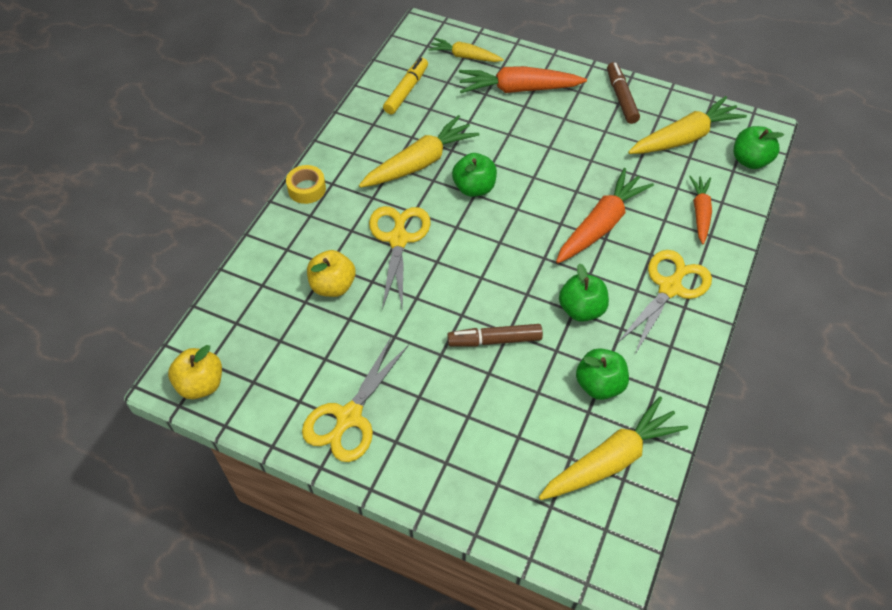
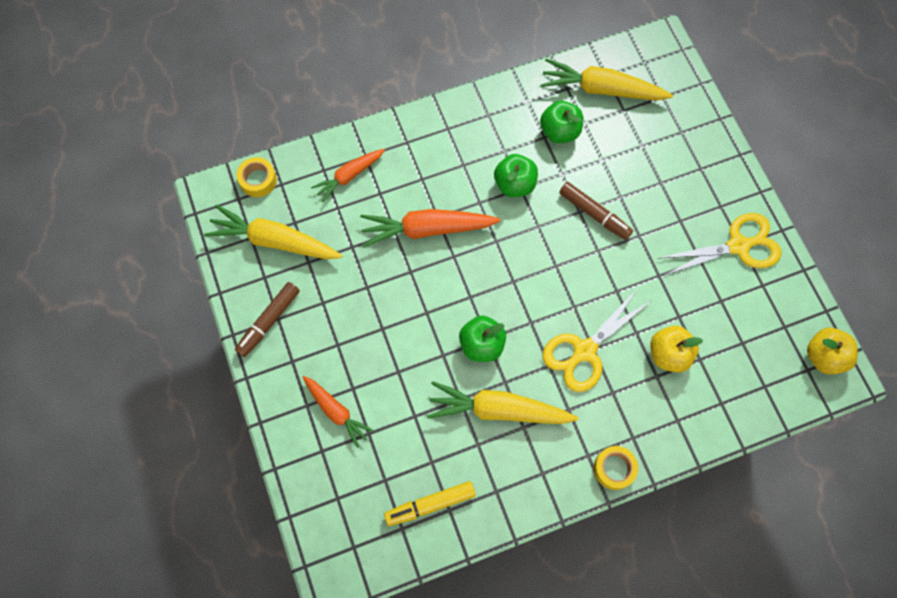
camera: 135 degrees left, 15 degrees up
(465, 56) = (336, 497): yellow carrot -> none
(518, 89) = (336, 411): orange carrot -> orange carrot, size x0.62
(669, 288) = (440, 147): yellow scissors -> none
(750, 160) = (258, 180): green apple -> yellow tape

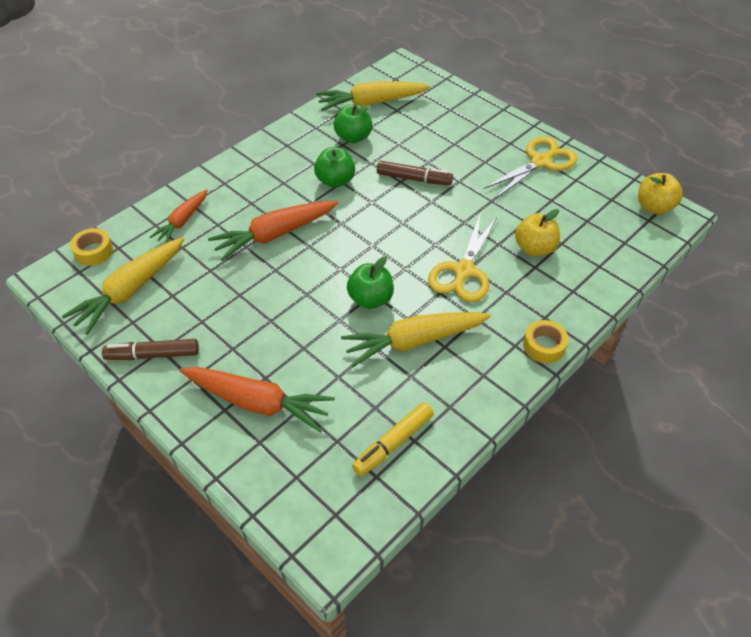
camera: 25 degrees left, 20 degrees down
(269, 321) = (153, 355): brown marker -> brown marker turned 75 degrees clockwise
(274, 241) = (130, 291): yellow carrot -> yellow carrot turned 45 degrees counterclockwise
(336, 411) = (258, 403): orange carrot -> orange carrot, size x1.62

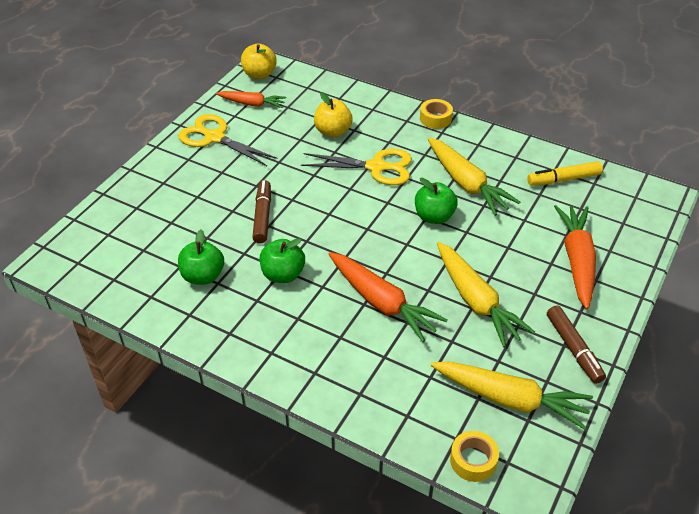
camera: 105 degrees left, 5 degrees down
(182, 221) = (392, 390): orange carrot -> orange carrot (252, 104)
(371, 103) = (133, 274): yellow carrot -> yellow carrot (476, 301)
(393, 443) = (563, 179): yellow marker -> yellow marker turned 135 degrees clockwise

